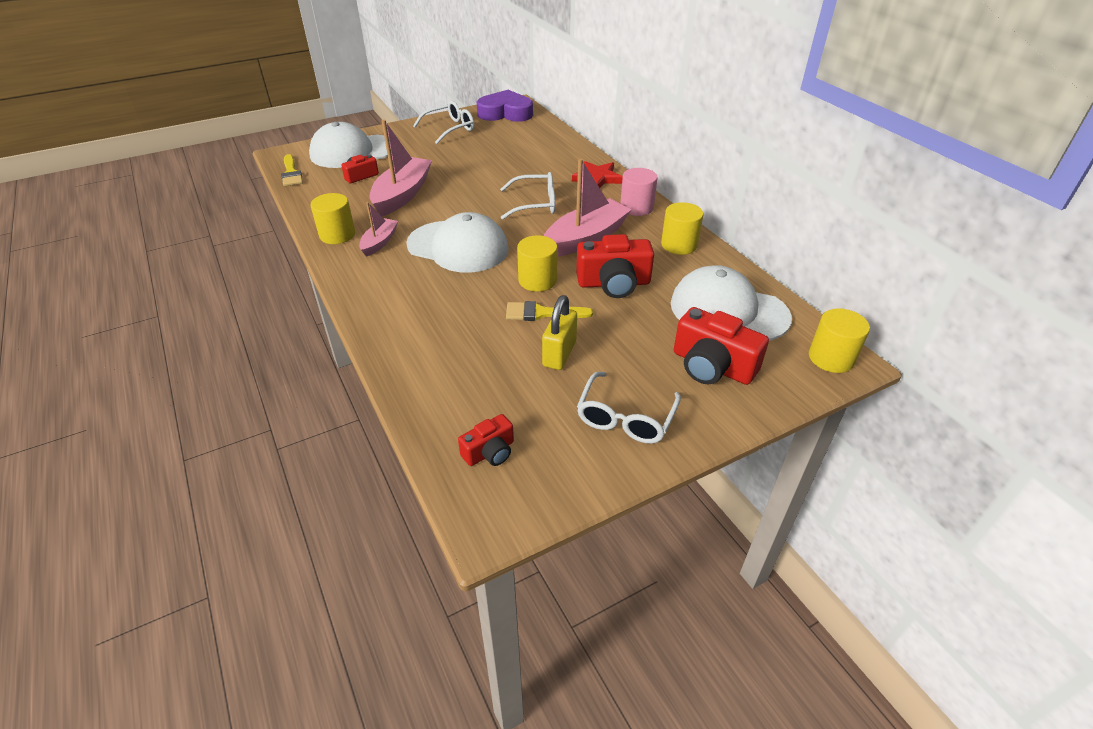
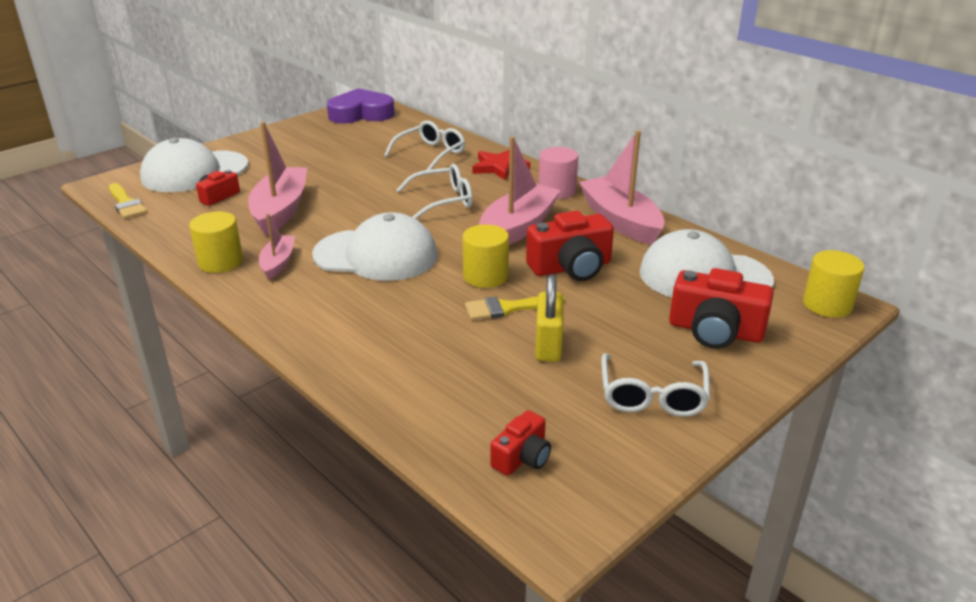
camera: 15 degrees left, 10 degrees down
(449, 129) = (302, 136): white glasses -> white glasses (430, 154)
(679, 245) = (620, 221): yellow cylinder -> pink boat

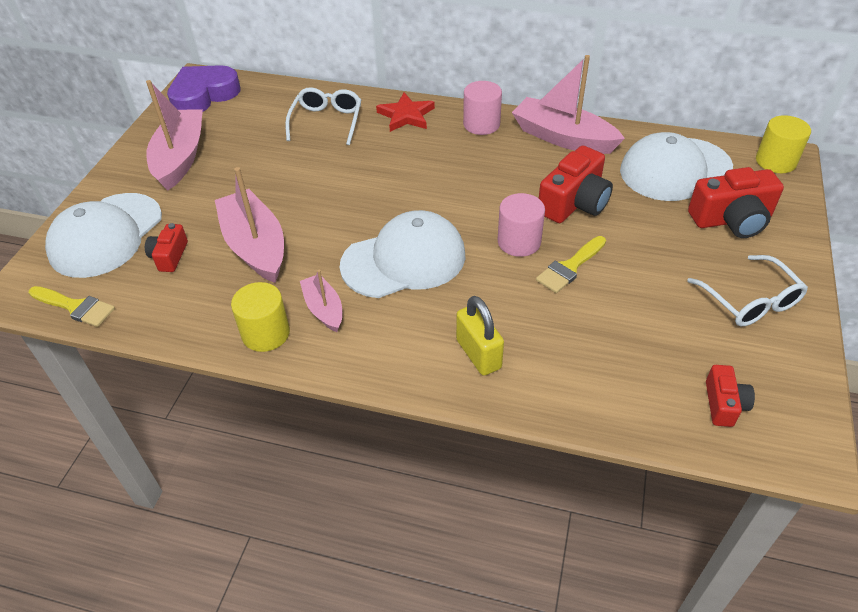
camera: 30 degrees left, 15 degrees up
(442, 201) = (396, 174): white glasses -> none
(485, 276) = (519, 242): yellow cylinder -> pink cylinder
(517, 228) = (491, 178): pink boat -> pink boat (180, 158)
(548, 345) = (636, 290): yellow padlock -> yellow padlock (478, 354)

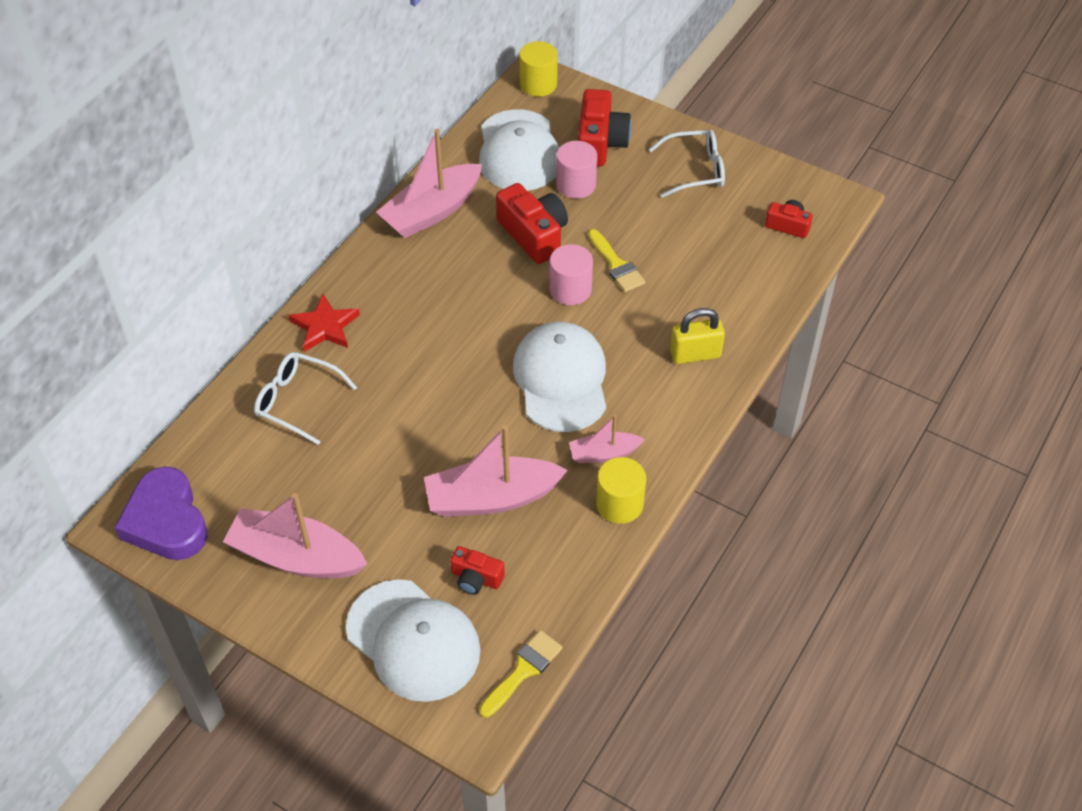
camera: 75 degrees left, 5 degrees up
(481, 124) = (375, 267): pink cylinder -> pink cylinder (576, 185)

